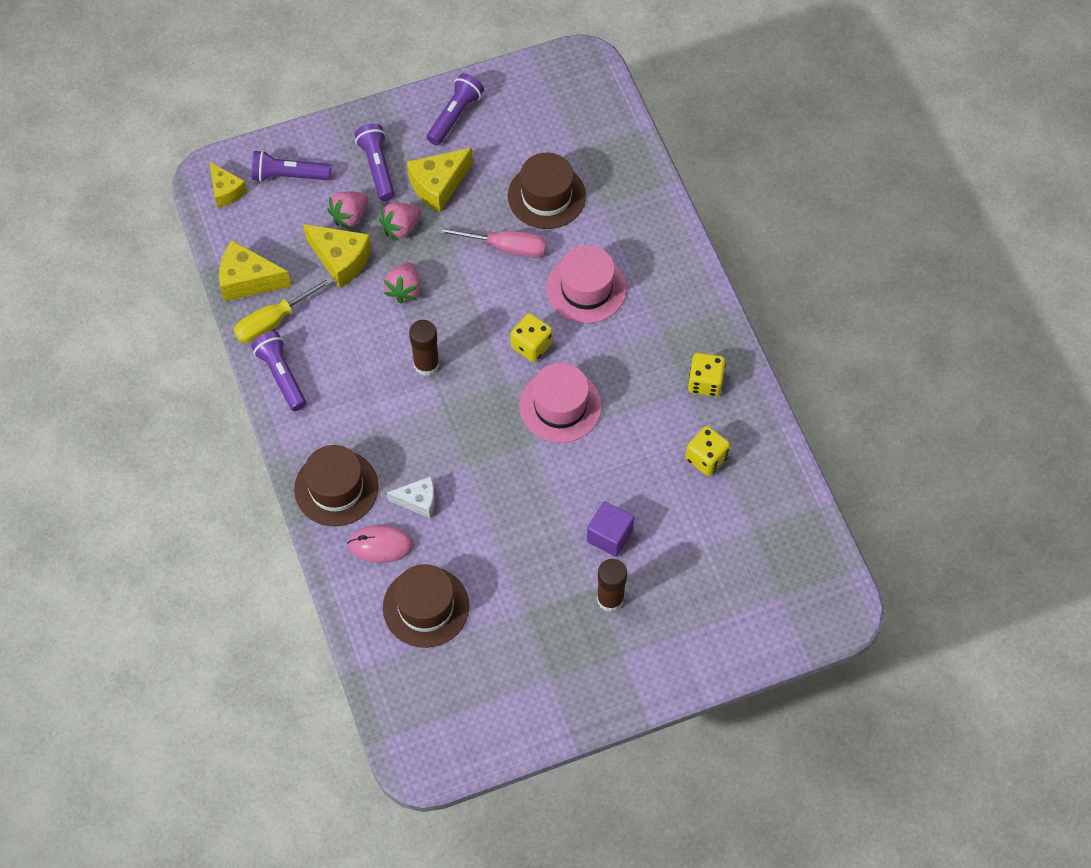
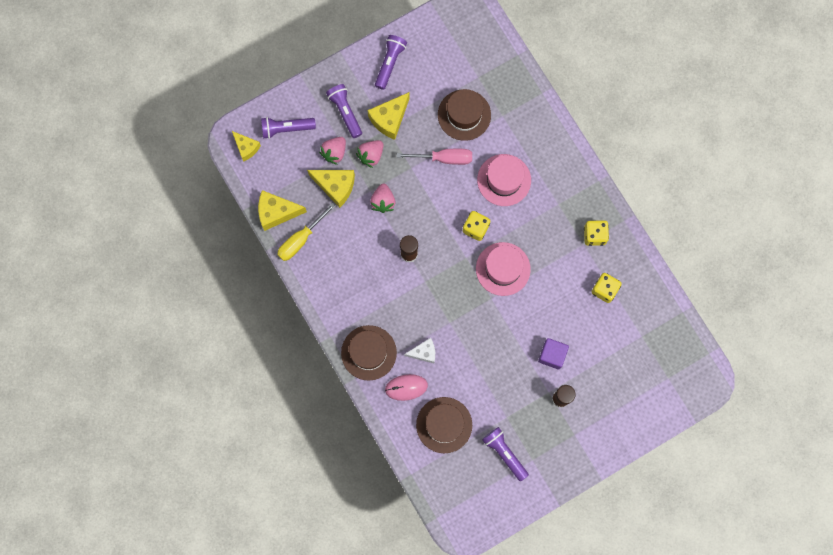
camera: 10 degrees left, 15 degrees up
(281, 375) = (315, 278): purple flashlight -> purple flashlight (504, 453)

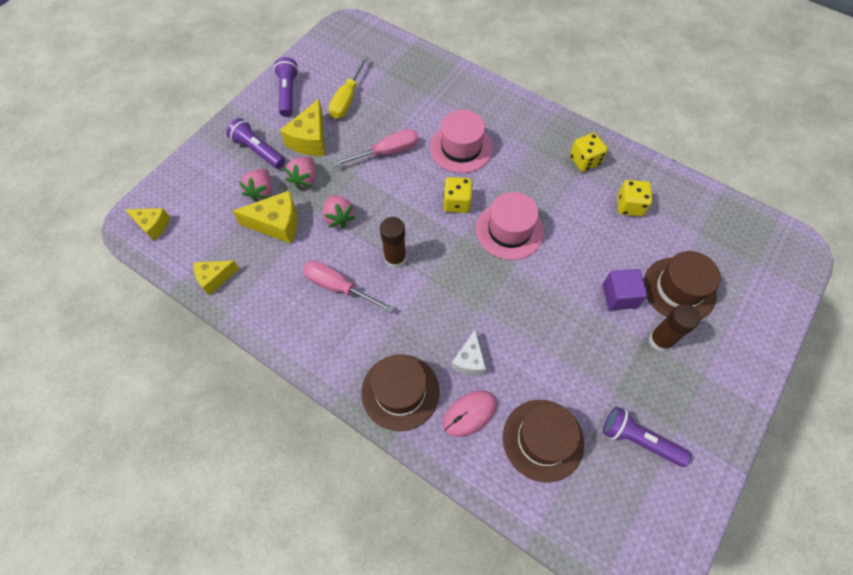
camera: 25 degrees left, 15 degrees down
(277, 212) = (215, 278): yellow cheese -> yellow cheese, size x0.65
(286, 129) = (195, 190): purple flashlight -> none
(301, 239) = (256, 296): yellow screwdriver -> yellow screwdriver (347, 99)
(359, 259) = (338, 287): none -> pink screwdriver
(424, 352) = (469, 360): white cheese -> white cheese turned 135 degrees clockwise
(464, 115) = (388, 108): brown hat -> brown hat (679, 289)

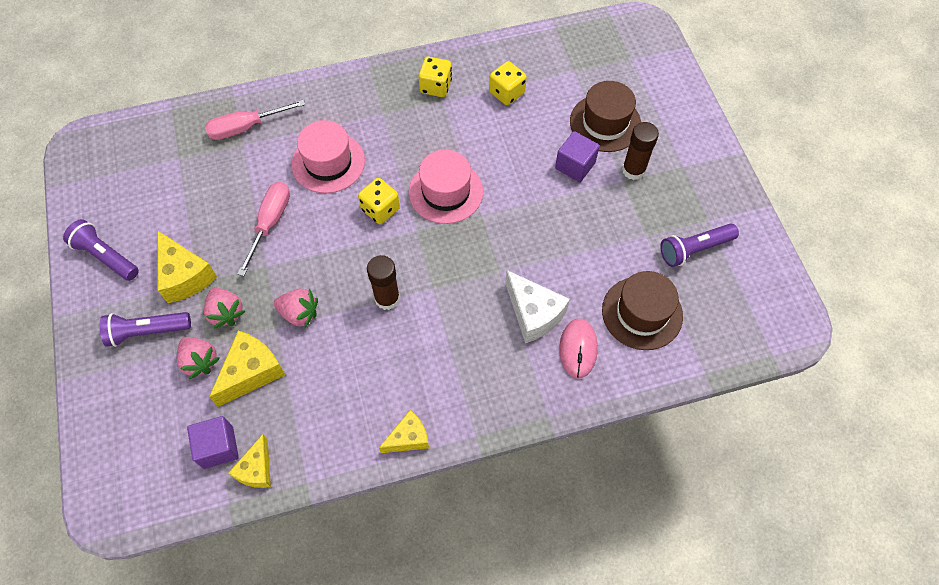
camera: 50 degrees left, 0 degrees up
(153, 225) = (133, 492): yellow cheese -> yellow cheese (408, 438)
(213, 246) = (218, 447): none -> purple cube
(338, 287) = (372, 366): pink screwdriver -> pink screwdriver (246, 127)
(347, 99) = (173, 211): yellow screwdriver -> none
(400, 392) = (515, 387): brown hat -> none
(469, 360) = (533, 314): white cheese -> white cheese, size x1.53

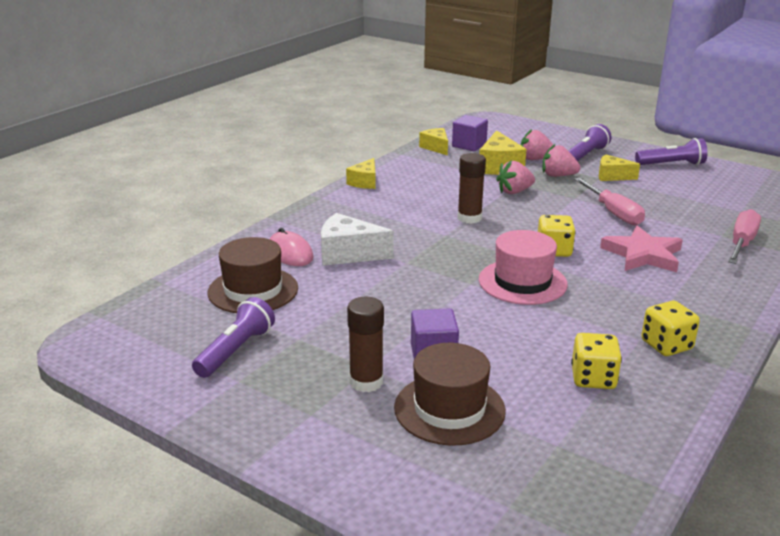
camera: 140 degrees right, 35 degrees down
(185, 276) = (612, 176): yellow cheese -> yellow cheese, size x0.65
(328, 162) = (643, 255): pink hat -> pink star

